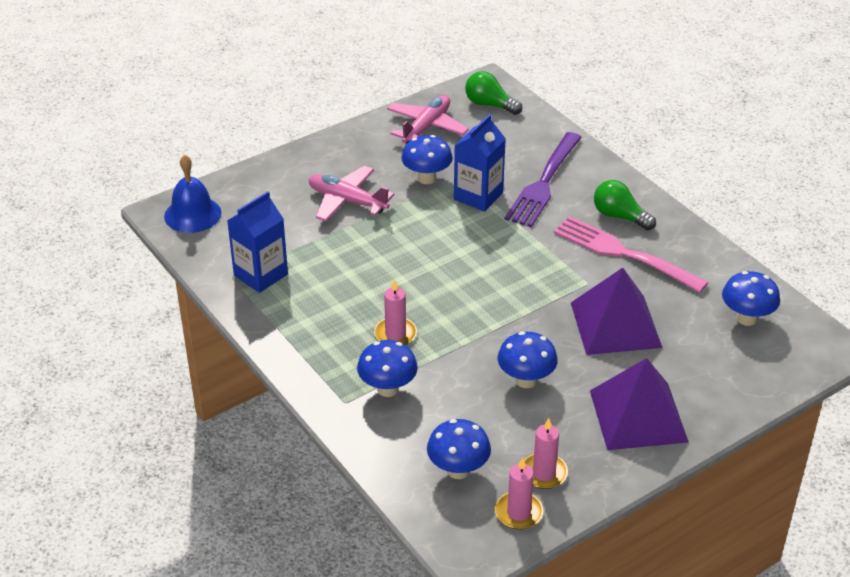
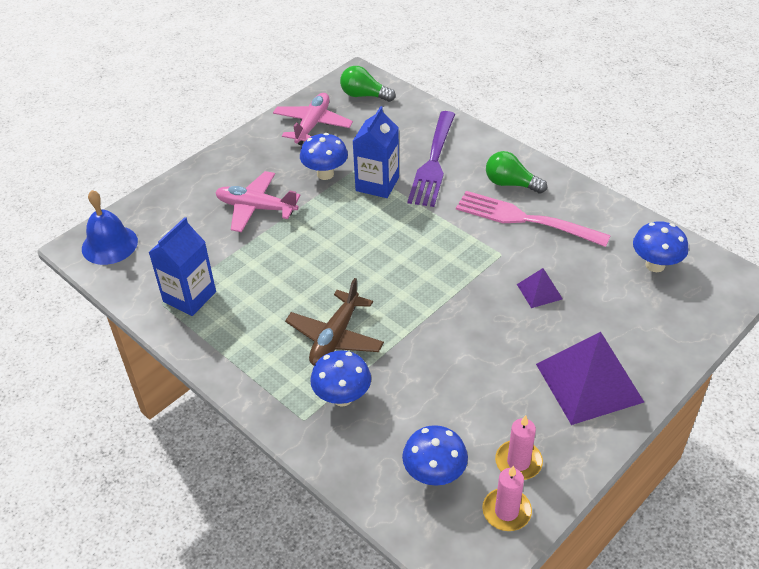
camera: 10 degrees left, 5 degrees up
(395, 334) = (335, 337): pink candle -> brown plane
(526, 380) = (473, 364): blue mushroom -> none
(615, 324) = (539, 291): purple pyramid -> purple pyramid, size x0.47

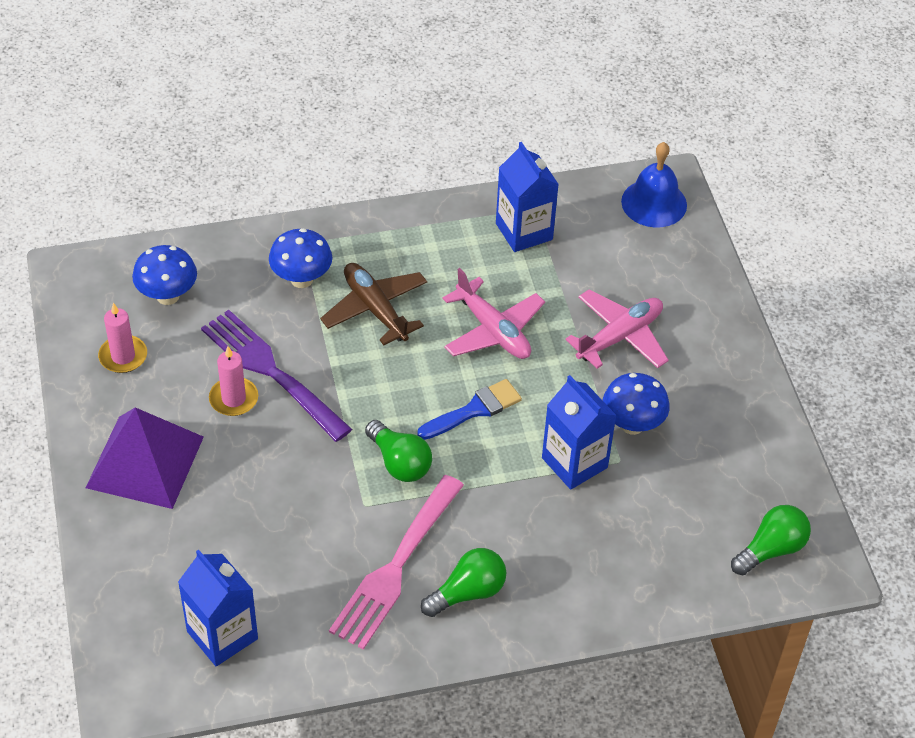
camera: 120 degrees right, 5 degrees up
(312, 125) = (742, 461): pink plane -> pink plane (493, 330)
(378, 243) = (474, 410): none -> blue brush
(433, 161) = (573, 541): purple fork -> purple fork (273, 372)
(453, 255) = (399, 462): none -> green light bulb
(506, 511) = (91, 320): pink candle -> pink candle (233, 399)
(526, 219) = (396, 565): pink fork -> pink fork turned 150 degrees clockwise
(539, 291) = (284, 502): purple pyramid -> none
(655, 265) = (222, 635): blue mushroom -> blue carton

